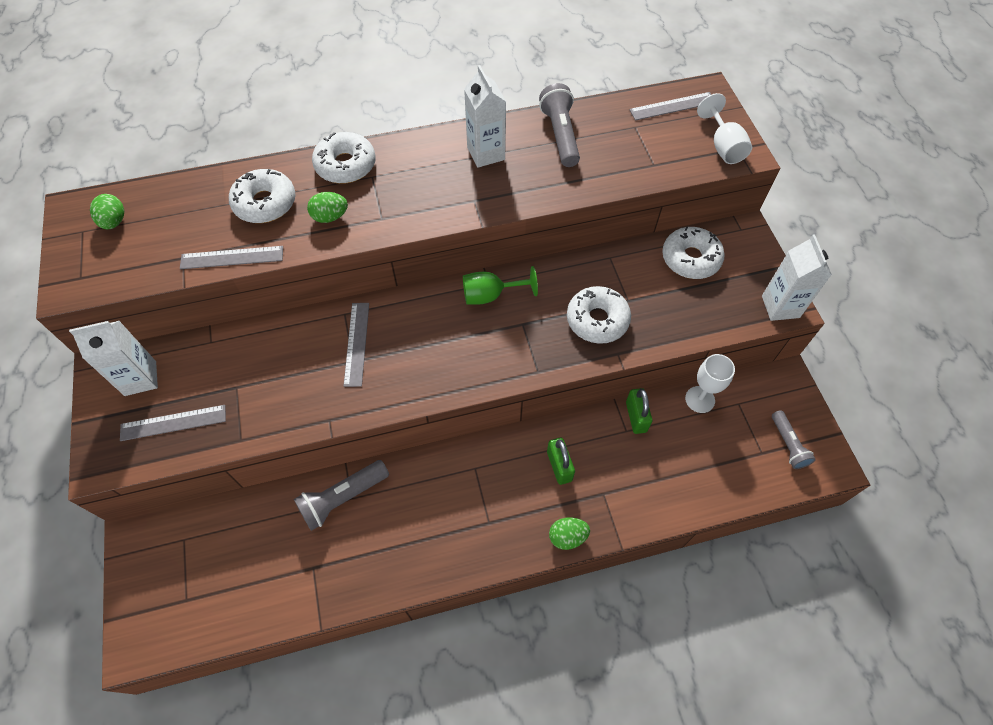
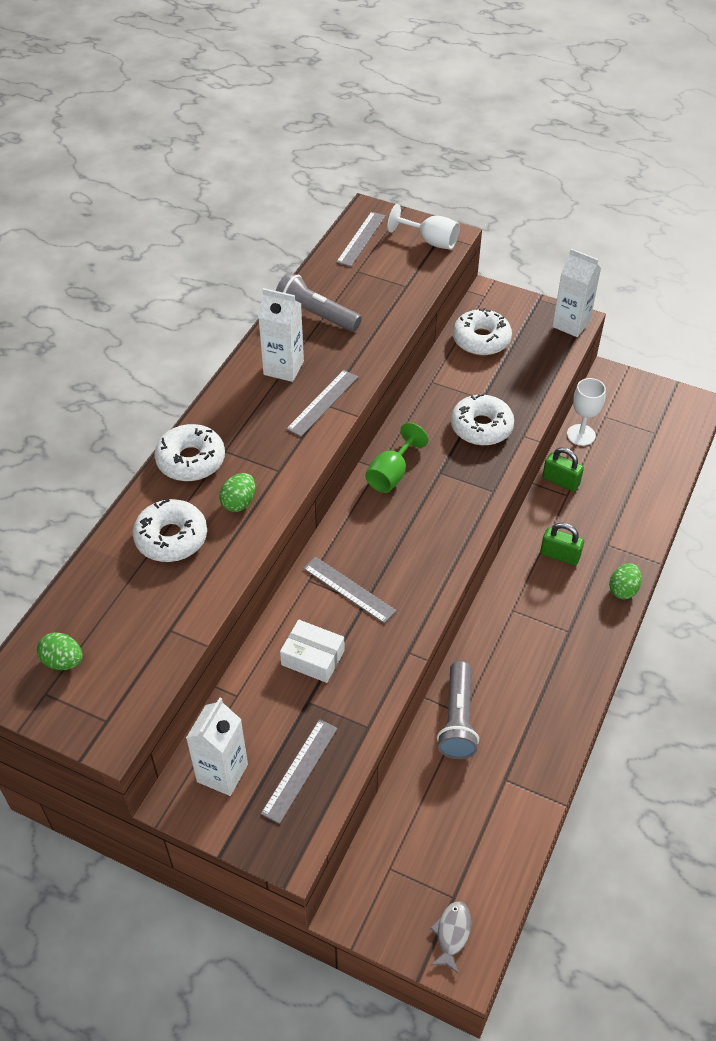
camera: 50 degrees left, 10 degrees down
(155, 620) = (452, 934): none -> grey fish
(232, 257) = (210, 593): grey ruler -> grey ruler (322, 402)
(277, 363) = (313, 658): none -> white box
(788, 444) = (661, 414): grey flashlight -> none

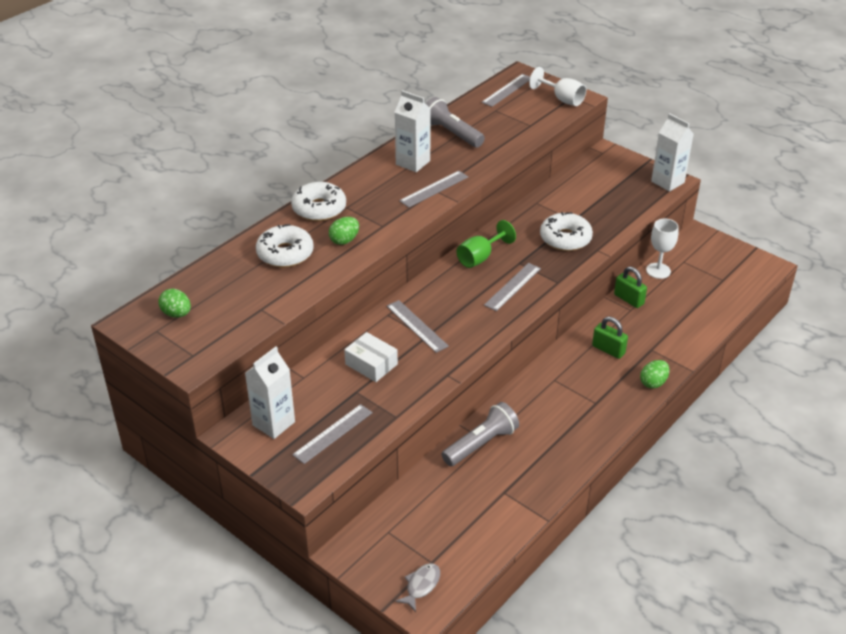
camera: 15 degrees right, 10 degrees down
(443, 508) = (513, 287): none -> grey ruler
(457, 719) = (481, 444): grey flashlight -> grey flashlight turned 150 degrees counterclockwise
(481, 340) = (588, 181): white donut -> none

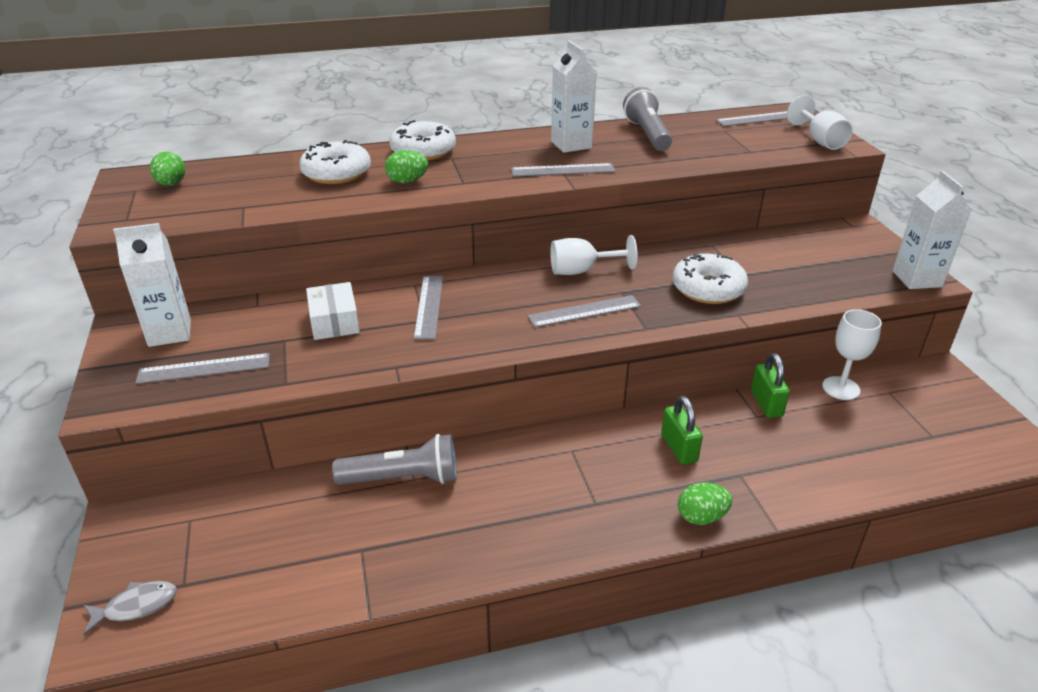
camera: 35 degrees right, 5 degrees down
(480, 257) = (582, 271): green goblet -> white goblet

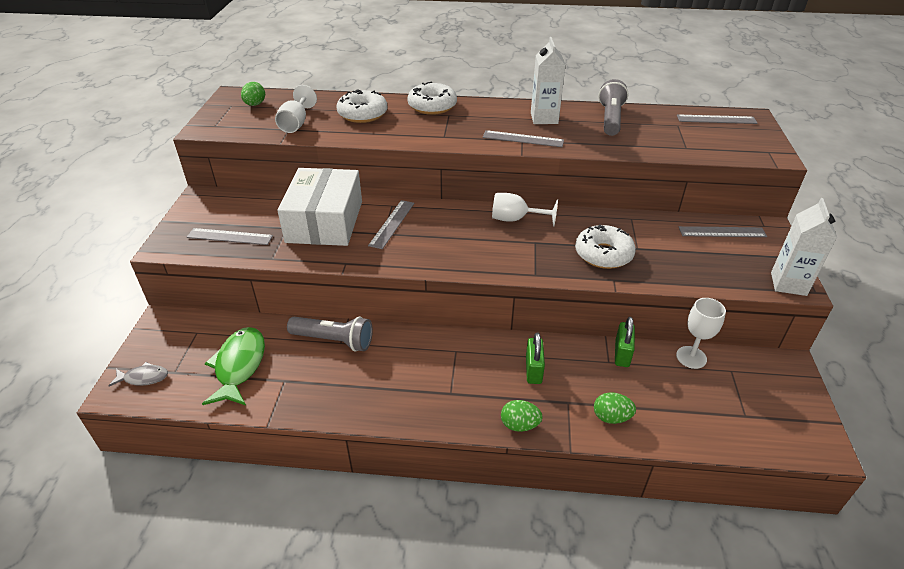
camera: 20 degrees right, 5 degrees up
(170, 333) = (223, 207): white carton -> none
(282, 548) = (239, 366): none -> green fish
(334, 321) = (325, 221): white box -> white box, size x2.00
(407, 181) = (405, 129): green egg -> green egg (611, 417)
(584, 311) = (498, 252): grey ruler -> grey ruler (722, 232)
(820, 141) = (755, 148): white goblet -> white goblet (296, 124)

